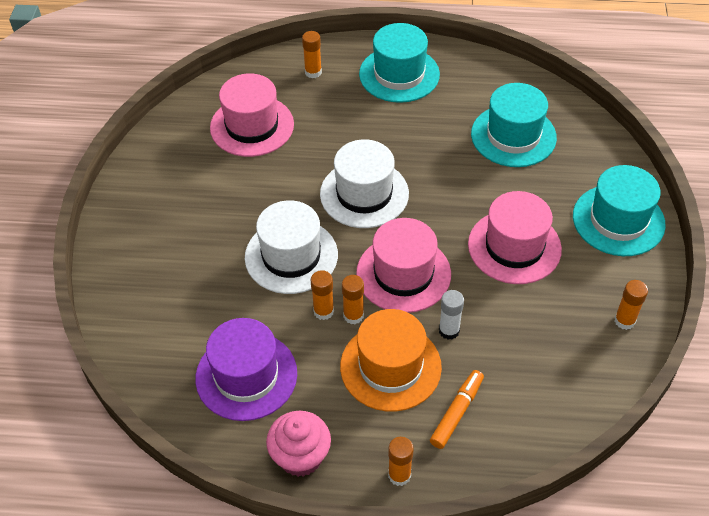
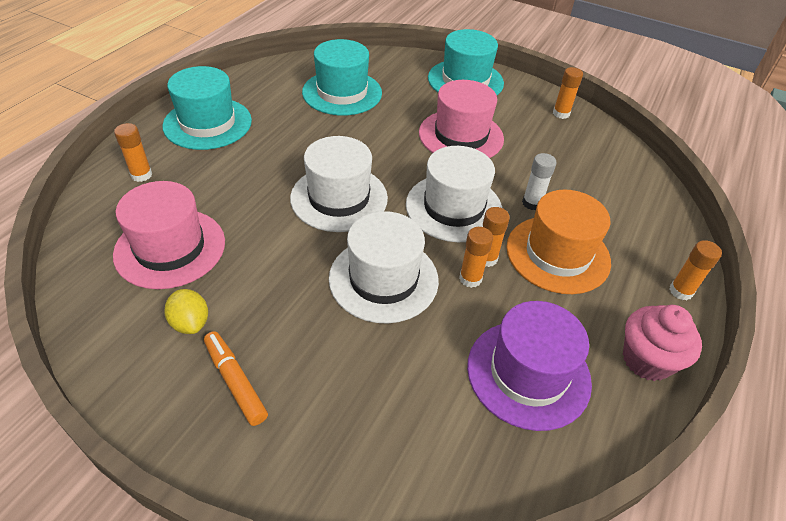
camera: 70 degrees left, 5 degrees down
(195, 170) = (190, 323): none -> yellow lemon
(403, 274) = (454, 207): pink hat -> white hat
(457, 412) = (621, 230): orange marker -> orange marker (235, 381)

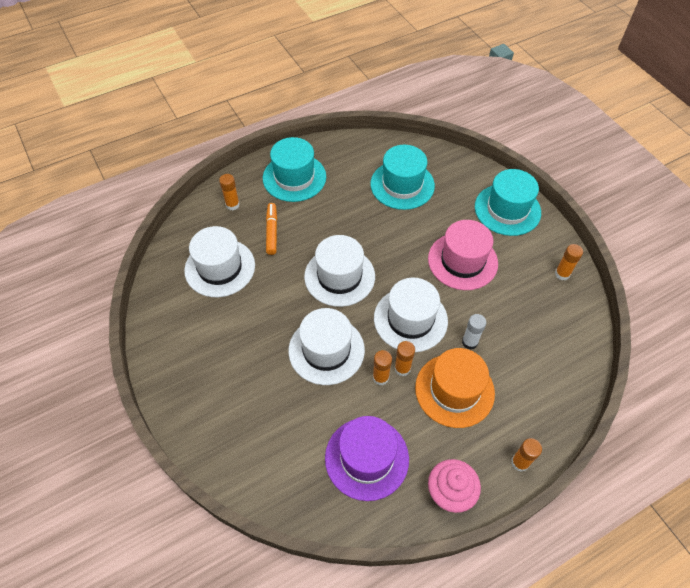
camera: 35 degrees right, 10 degrees up
(170, 248) = (220, 267): pink hat -> white hat
(190, 323) = (203, 324): yellow lemon -> none
(235, 381) = (205, 372): orange marker -> orange marker (272, 231)

